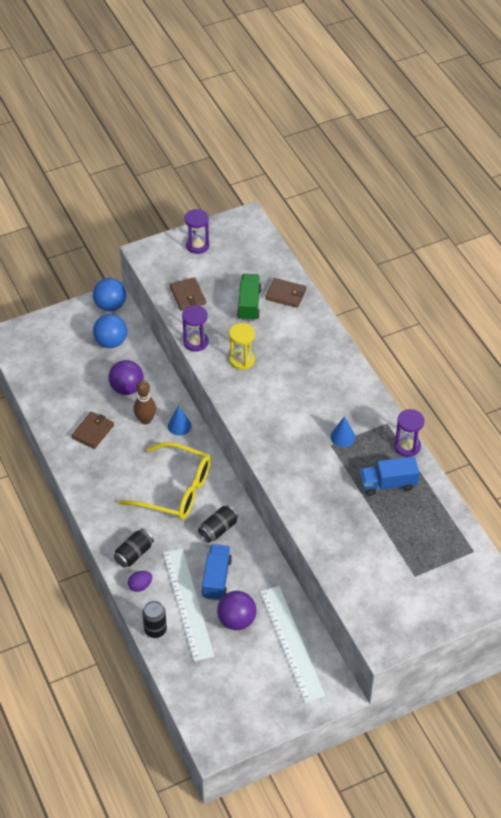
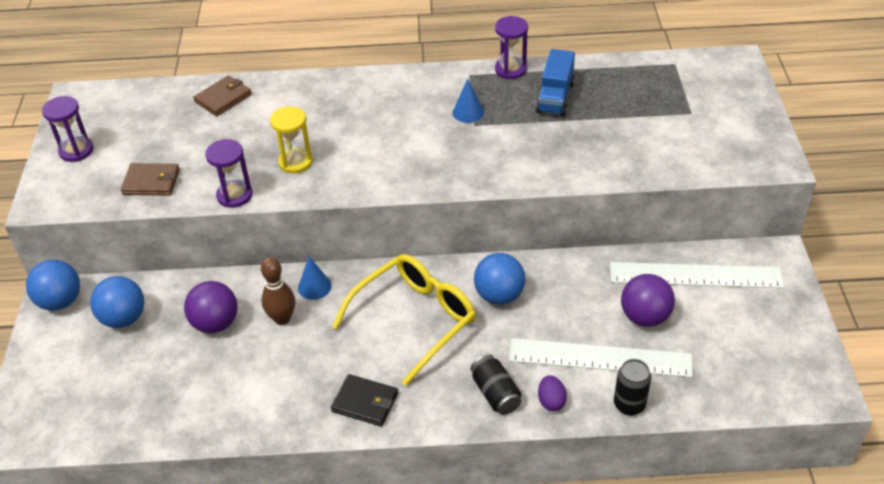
camera: 65 degrees left, 5 degrees down
(93, 431) = (263, 382): brown wallet -> none
(99, 488) = (365, 402): none -> black wallet
(216, 578) = (573, 318): blue truck -> none
(218, 529) = (499, 295): black can -> blue ball
(249, 304) = (213, 132): green truck -> none

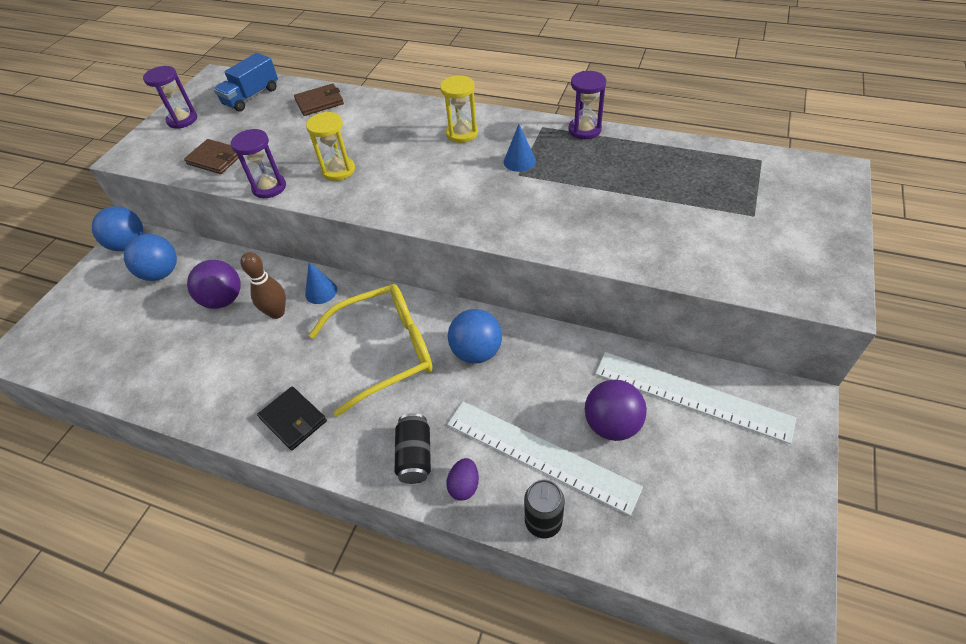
camera: 25 degrees right, 5 degrees up
(396, 98) = (462, 133): none -> yellow hourglass
(555, 97) = (614, 166): blue truck -> blue truck (251, 96)

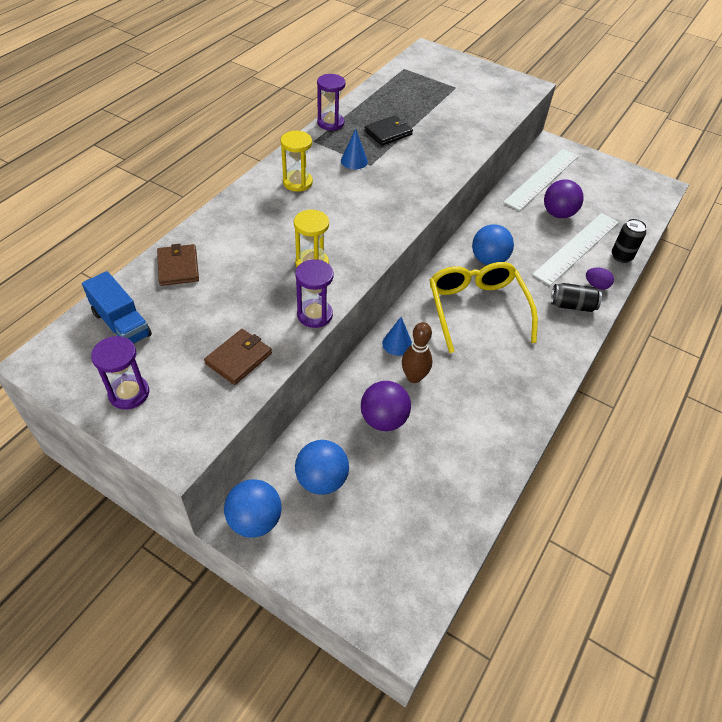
camera: 85 degrees left, 0 degrees up
(293, 419) = (534, 371): black wallet -> black wallet (388, 133)

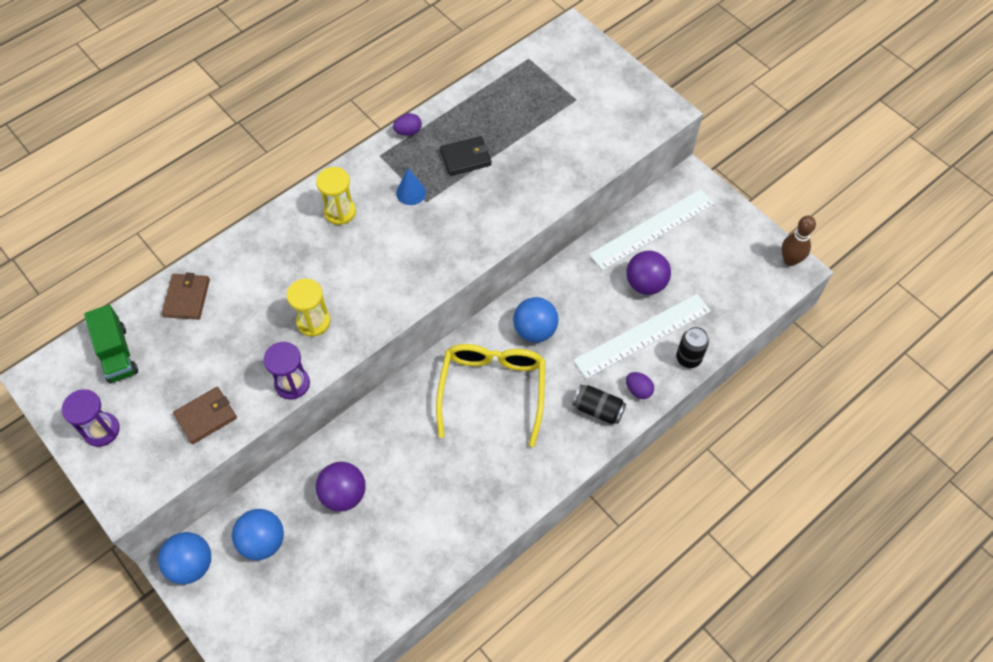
camera: 20 degrees right, 10 degrees up
(122, 324) = (117, 353): blue truck -> green truck
(330, 123) = (408, 132): purple hourglass -> purple egg
(397, 343) = (392, 412): blue cone -> none
(414, 377) = (392, 455): brown bowling pin -> brown bowling pin (790, 260)

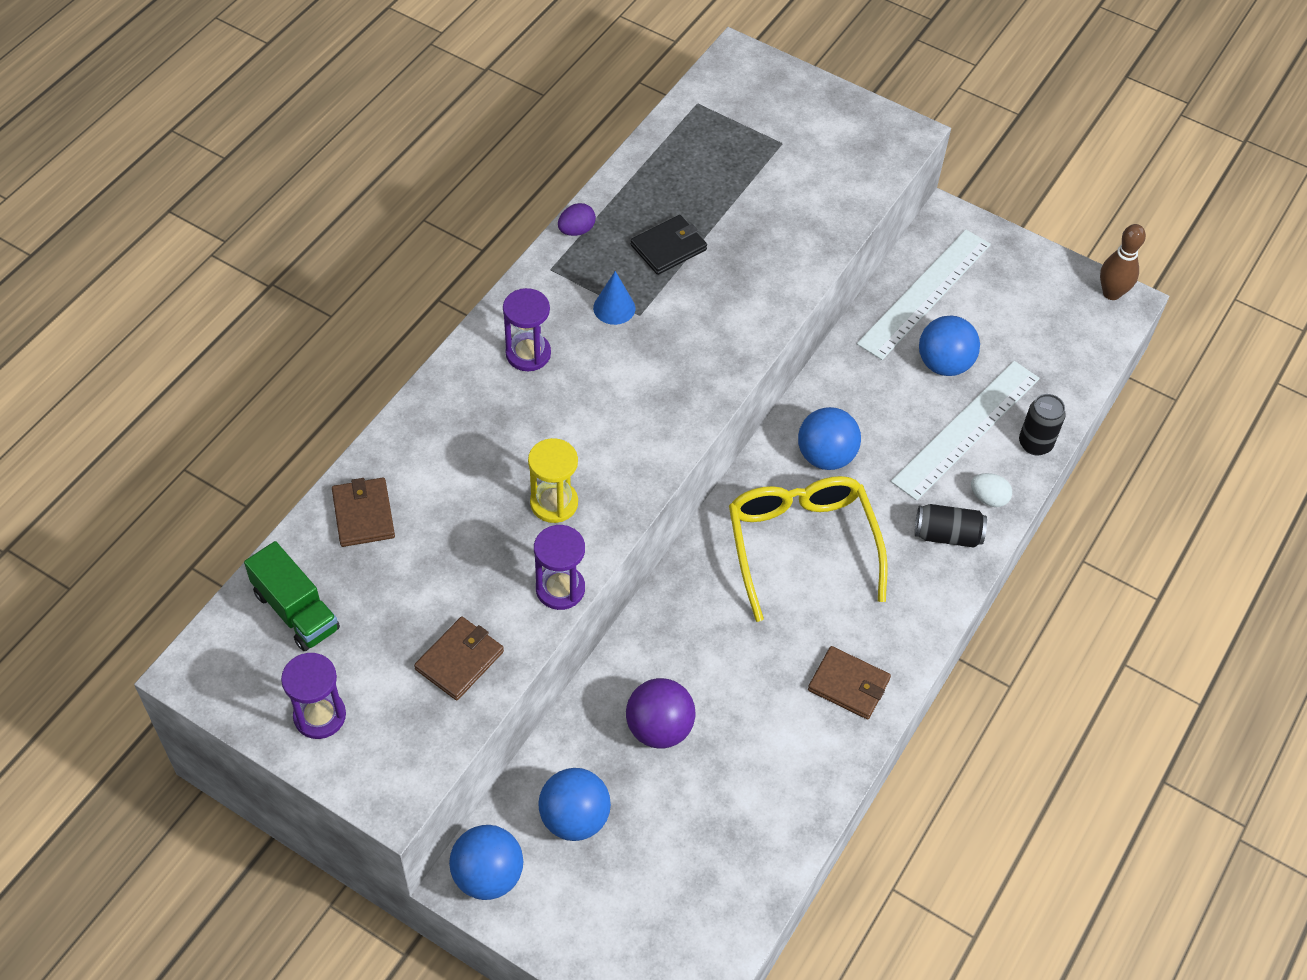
camera: 20 degrees left, 5 degrees down
(340, 212) = (528, 354): yellow hourglass -> purple hourglass
(485, 500) = (848, 685): none -> brown wallet
(638, 390) = (988, 498): purple egg -> white egg
(645, 284) = (944, 364): purple ball -> blue ball

